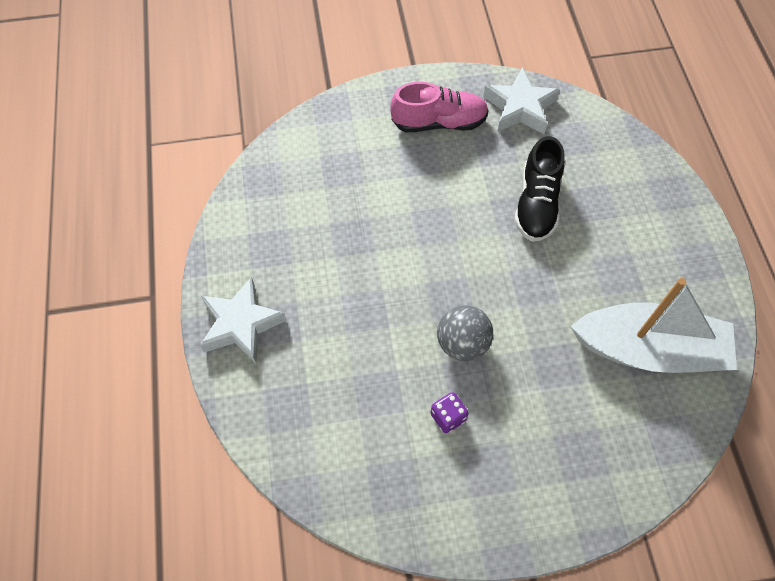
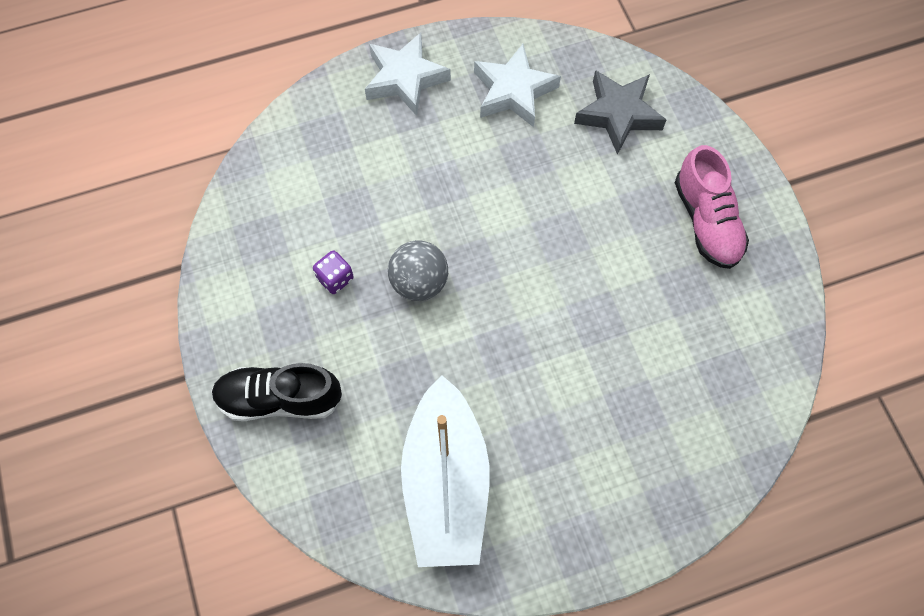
camera: 80 degrees right, 5 degrees up
(326, 160) = (618, 114): none -> grey star
(520, 108) = (758, 310): white star -> white star (513, 91)
(536, 204) = (617, 343): black shoe -> black shoe (280, 399)

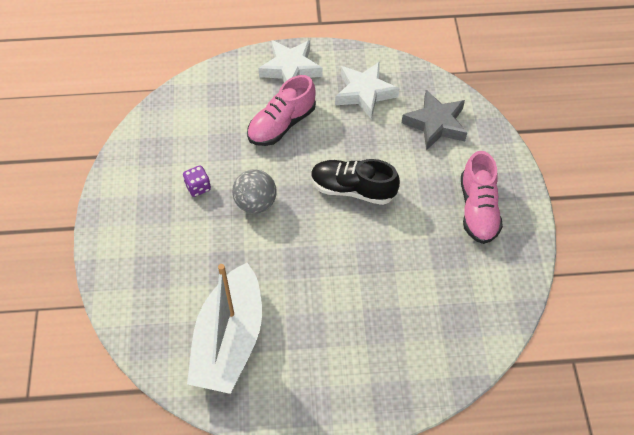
camera: 15 degrees right, 10 degrees down
(280, 399) = (133, 256): black shoe -> black shoe (353, 189)
(418, 161) = (282, 124): none -> pink shoe

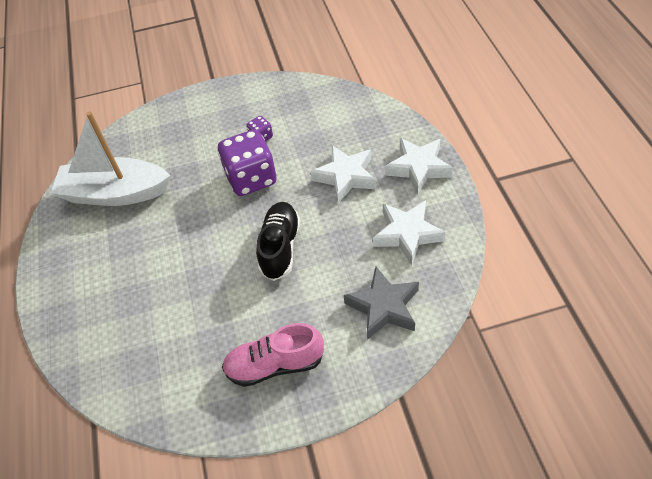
camera: 85 degrees right, 5 degrees down
(255, 203) = (251, 179): grey ball -> purple dice
(282, 124) = (346, 177): pink shoe -> white star

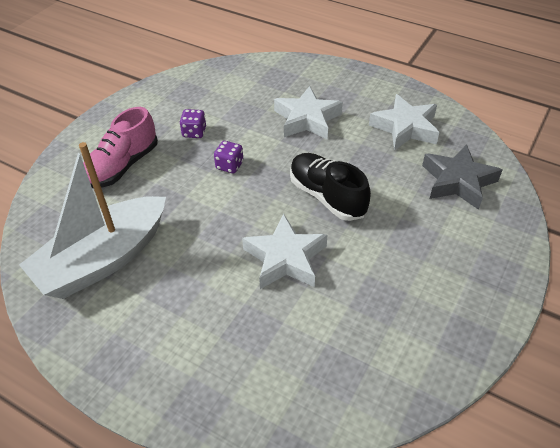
camera: 50 degrees left, 5 degrees down
(251, 179) = (229, 166): purple dice -> purple dice, size x0.45
(275, 365) = (444, 276): pink shoe -> pink shoe (122, 166)
(418, 168) = (352, 84): white star -> white star (285, 258)

